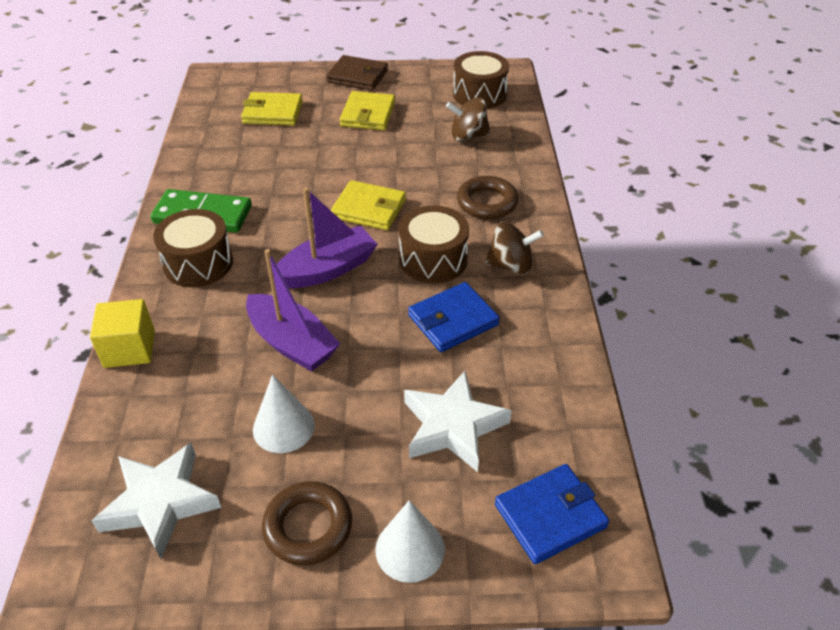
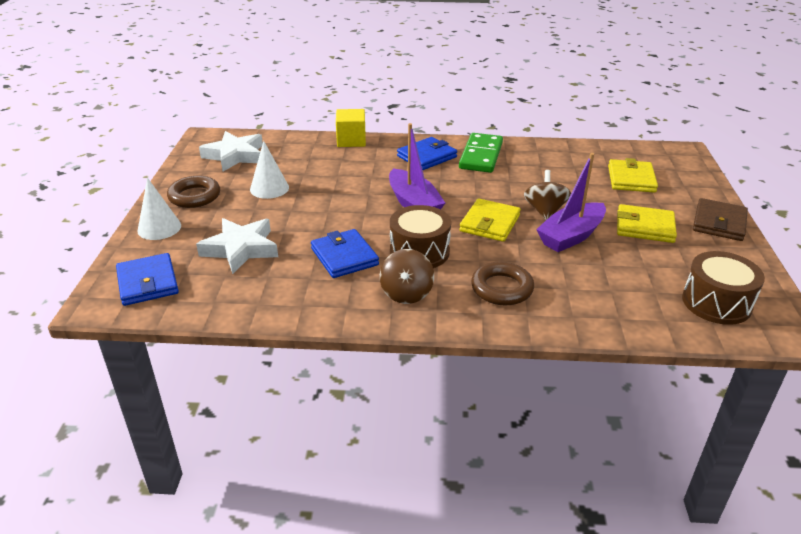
camera: 95 degrees right, 10 degrees down
(198, 263) = (427, 156): brown drum -> blue wallet
(292, 343) = (340, 190): purple boat -> purple boat (571, 236)
(468, 136) = (622, 286): brown spinning top -> brown spinning top (544, 211)

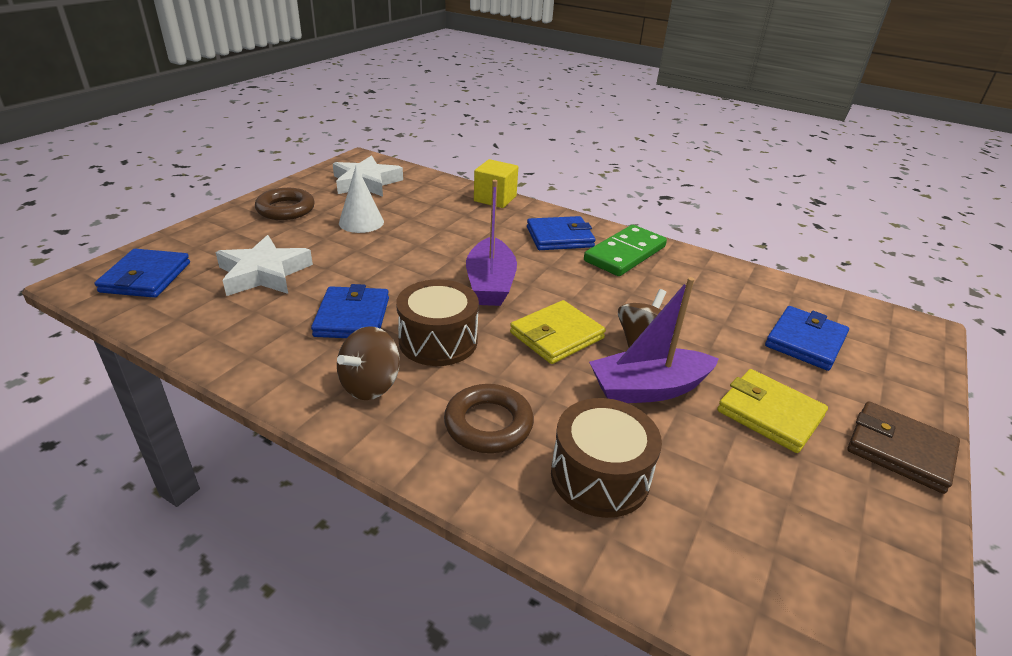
camera: 25 degrees right, 0 degrees up
(159, 228) = (220, 229): white cone -> none
(631, 179) = (805, 341): yellow wallet -> blue wallet
(716, 303) = (792, 579): brown drum -> brown drum (600, 476)
(719, 223) = (900, 450): brown wallet -> brown wallet turned 75 degrees clockwise

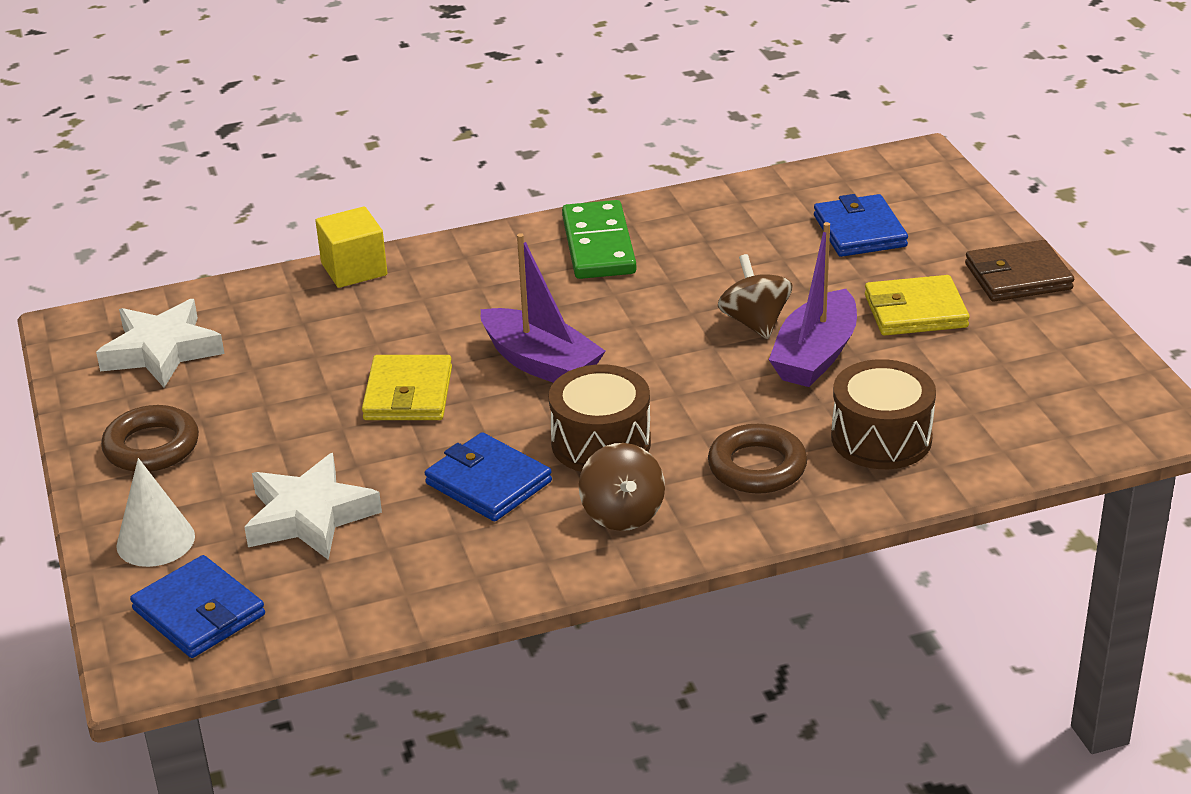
camera: 45 degrees left, 0 degrees up
(361, 222) = (275, 398): white cone -> white cone (155, 541)
(556, 336) = (682, 366): yellow wallet -> yellow wallet (408, 394)
(559, 237) = (508, 269): blue wallet -> none

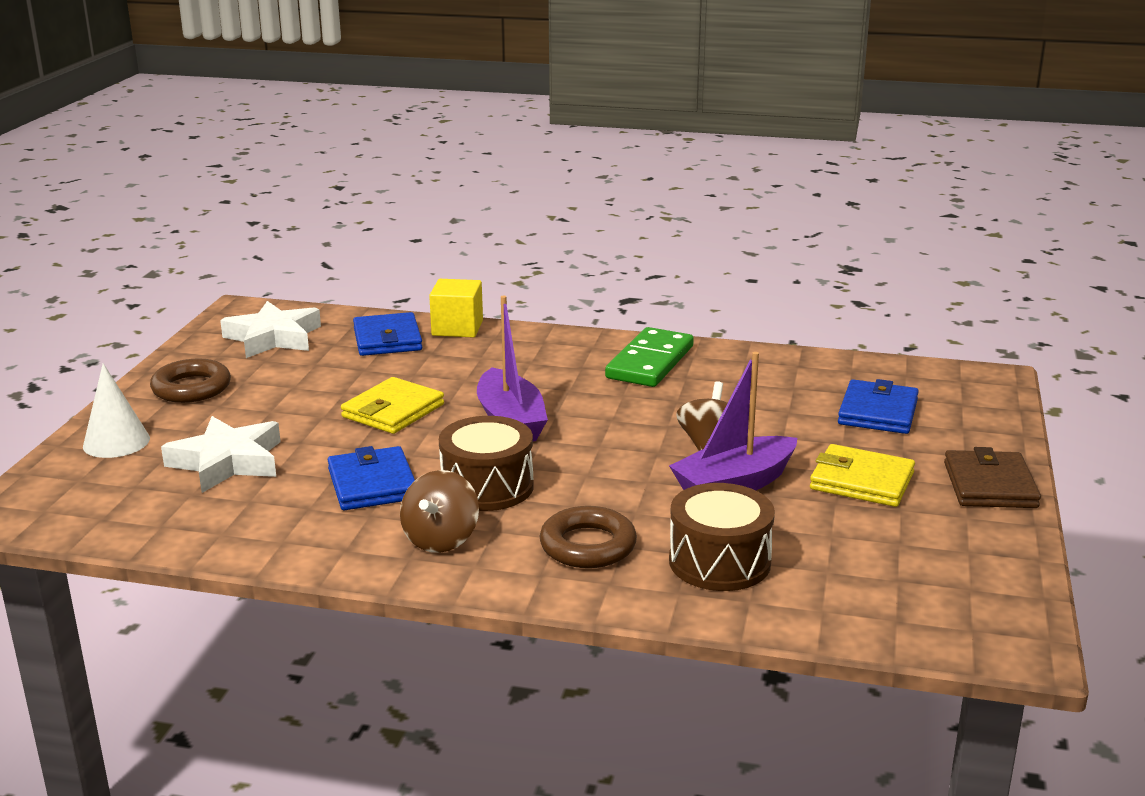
camera: 30 degrees right, 10 degrees down
(199, 612) = (80, 494): blue wallet -> blue wallet (387, 339)
(1018, 277) = (989, 485): brown wallet -> brown wallet turned 75 degrees clockwise

